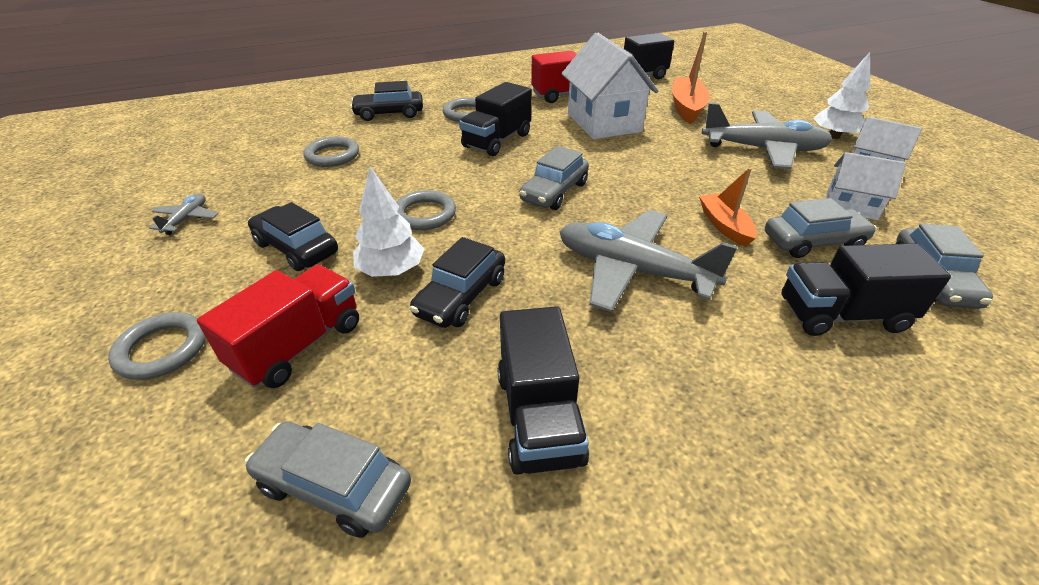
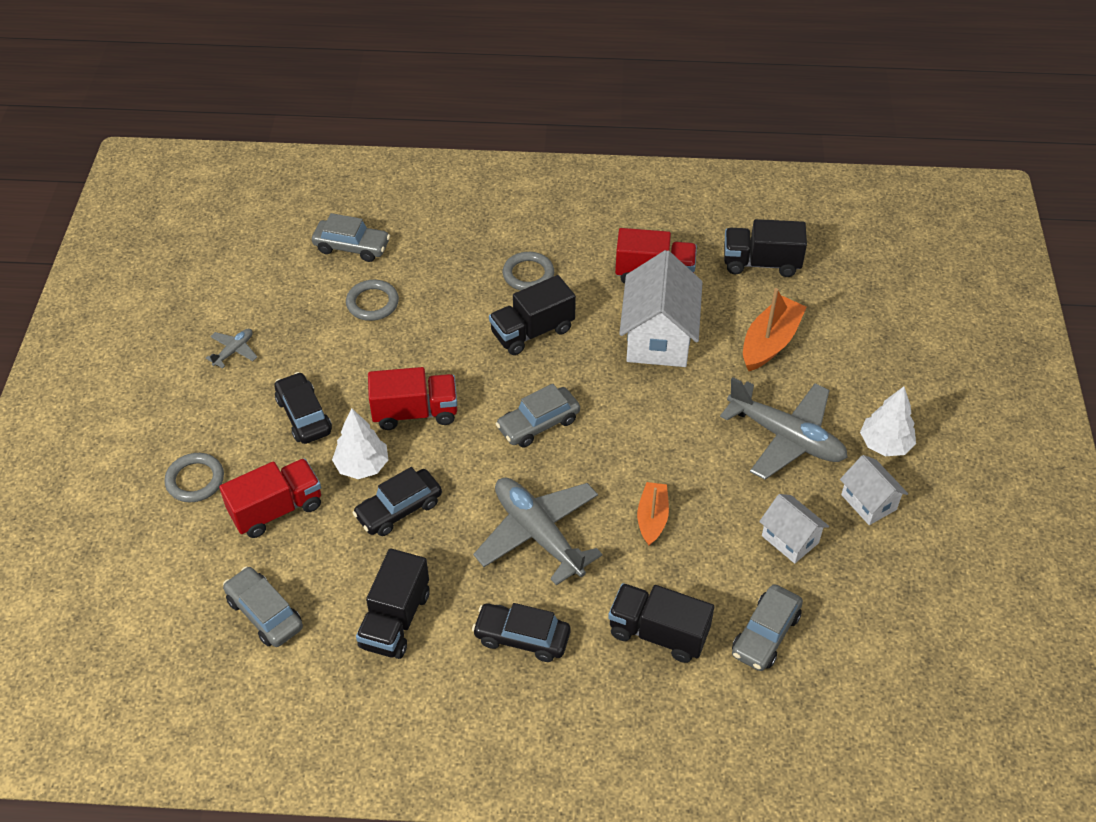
camera: 25 degrees right, 10 degrees up
(389, 114) = (452, 249): black car -> black car (522, 637)
(424, 214) = (415, 412): grey ring -> red truck
(813, 242) = (710, 563): grey car -> grey car (352, 247)

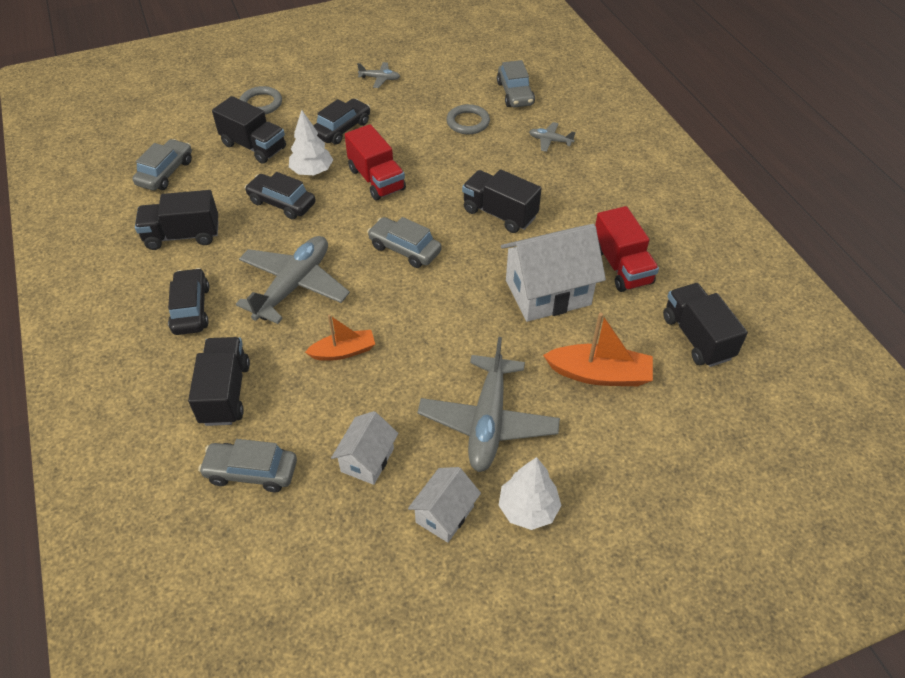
camera: 65 degrees right, 0 degrees up
(276, 509) = (254, 146): red truck -> black truck
(449, 251) = (550, 141): none -> grey plane
(528, 274) = (559, 191): grey ring -> none

